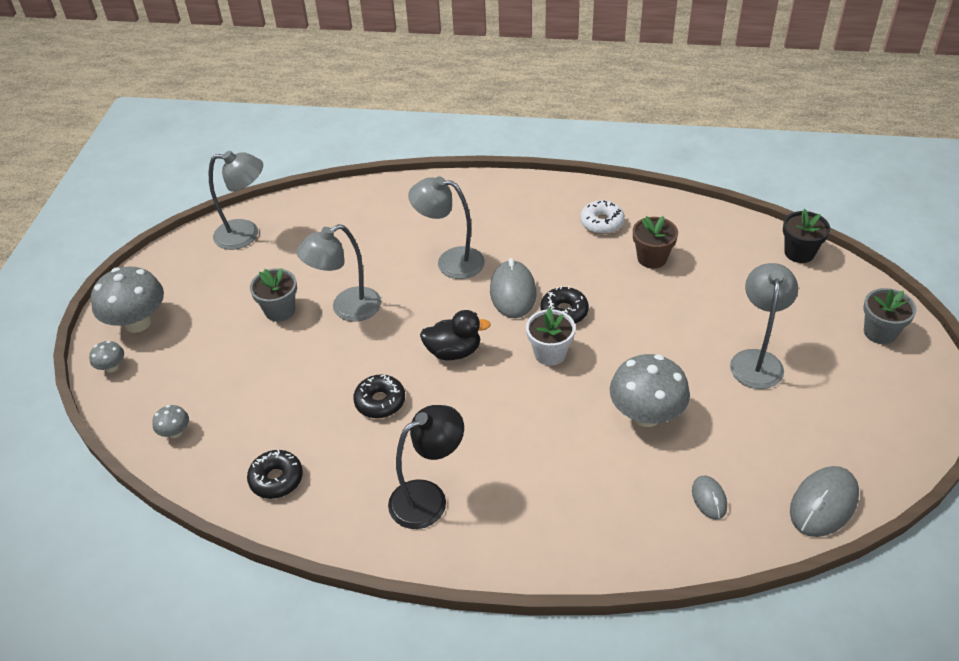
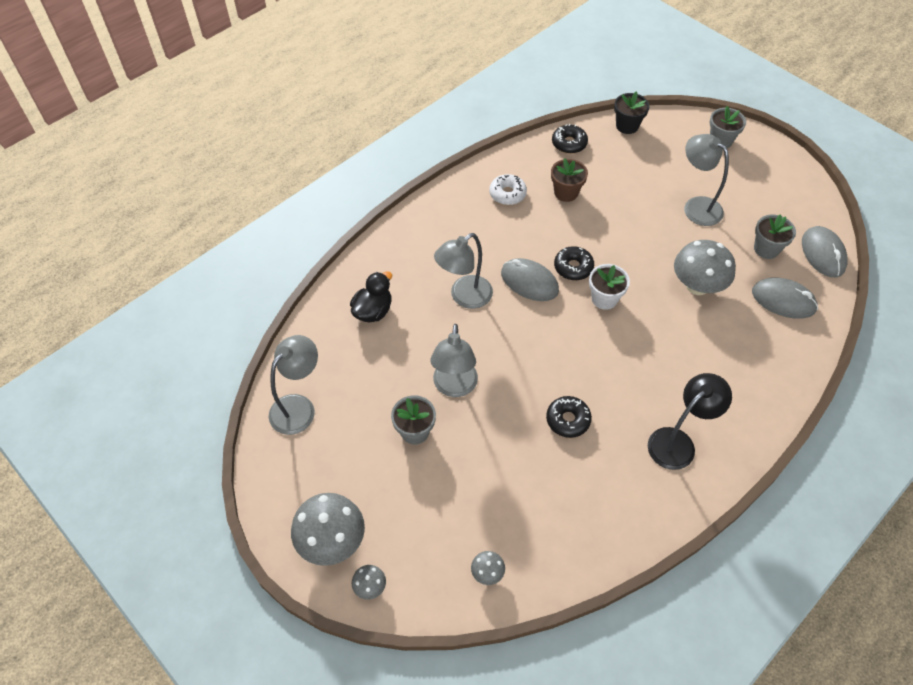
camera: 55 degrees left, 10 degrees up
(276, 479) = (591, 526): black donut -> black donut (569, 143)
(428, 498) = (678, 442): black lamp -> black lamp turned 45 degrees clockwise
(454, 351) = (556, 349): black duck -> black duck (373, 311)
(709, 499) = (783, 300): grey mouse -> grey mouse, size x1.77
(767, 448) = (766, 249): none -> grey flower pot

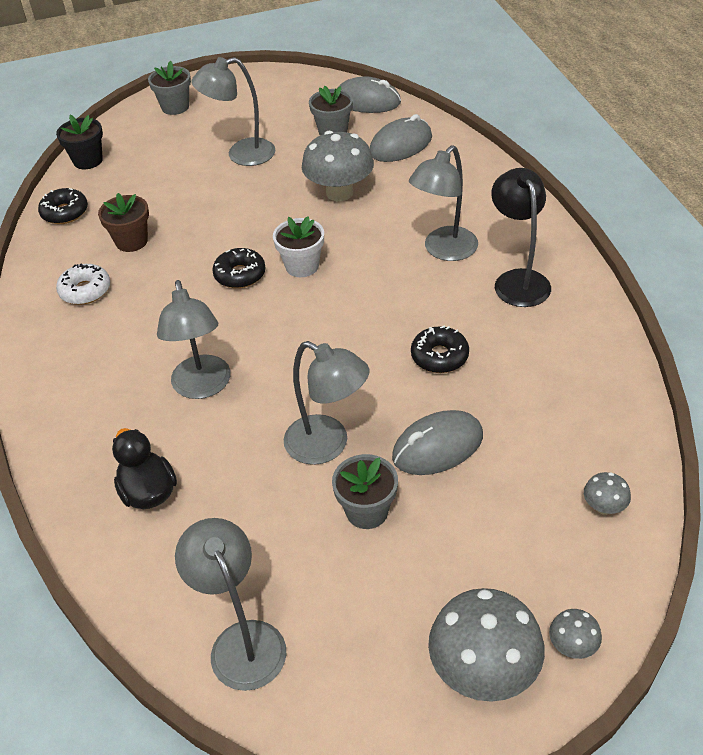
camera: 60 degrees left, 10 degrees down
(529, 282) = (229, 319): grey mouse -> grey mouse (437, 446)
(678, 380) = (444, 250): none -> grey lamp

